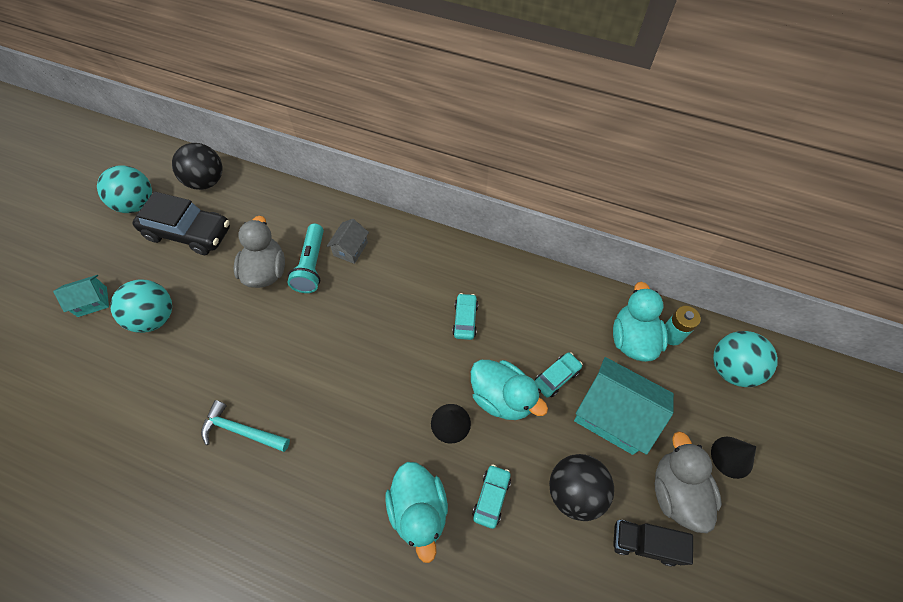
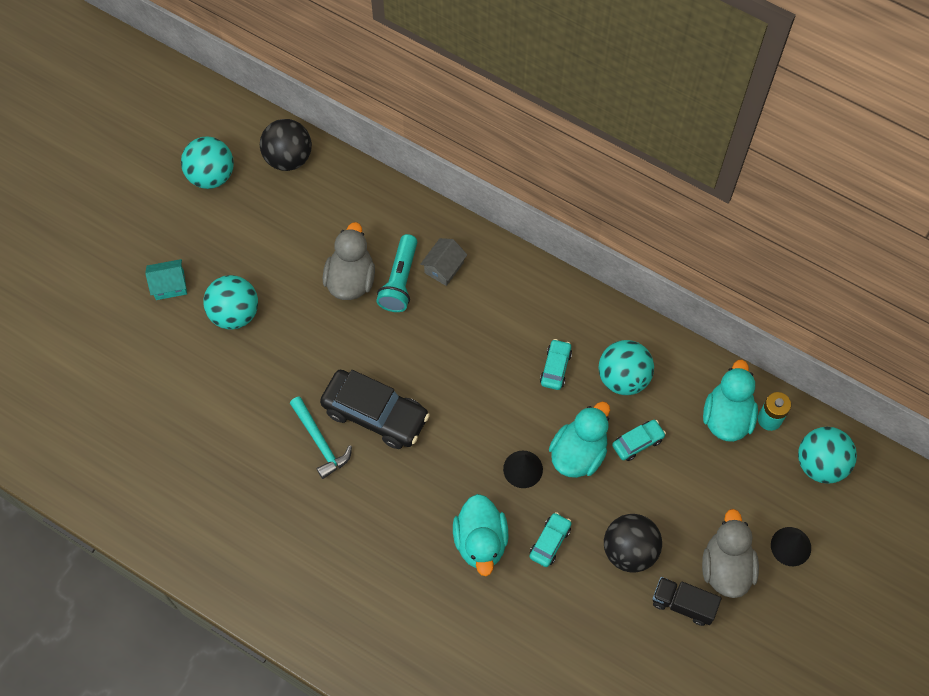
camera: 10 degrees right, 5 degrees up
(188, 233) = (268, 220): black car -> black car (375, 414)
(241, 430) = (320, 442): turquoise hammer -> turquoise hammer turned 150 degrees counterclockwise
(502, 397) = (578, 453): turquoise duck -> turquoise duck turned 105 degrees counterclockwise
(529, 319) = (623, 377): none -> turquoise ball
(613, 415) = (685, 488): turquoise house -> none

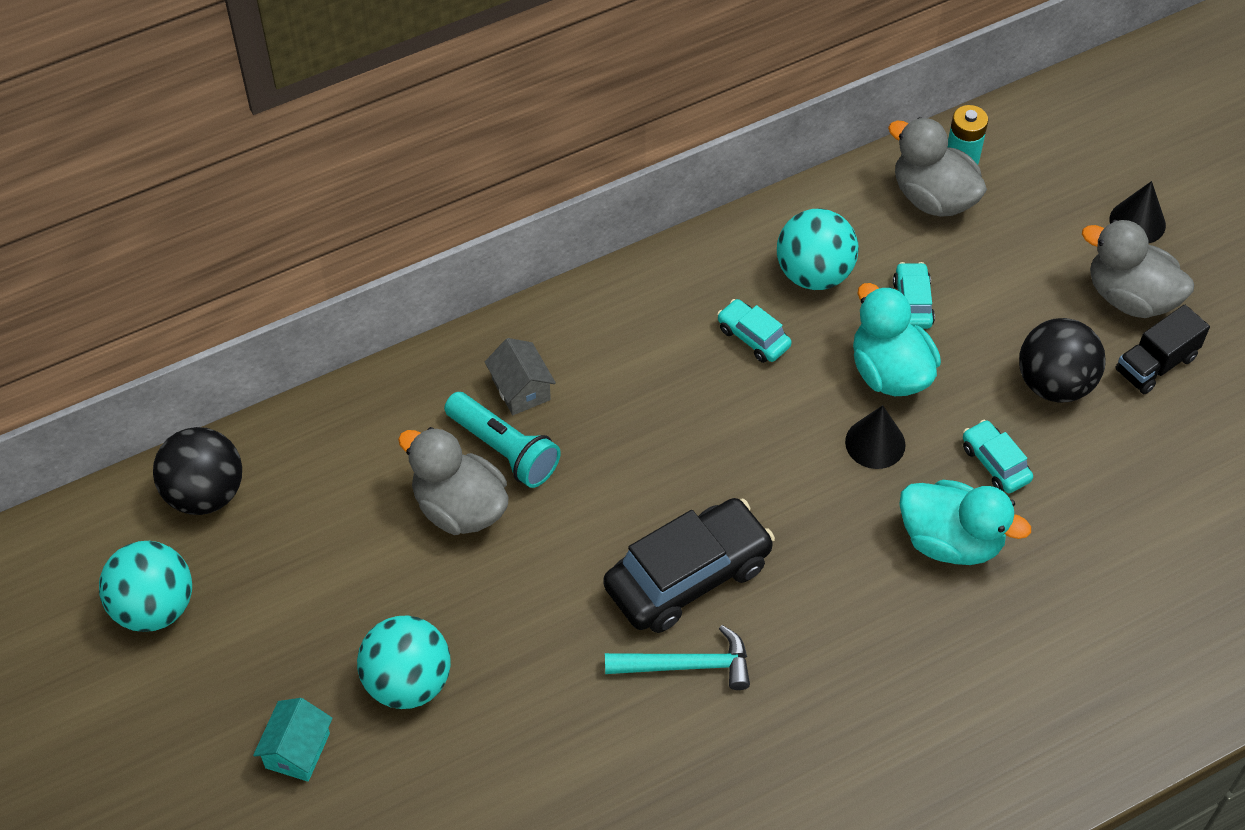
camera: 60 degrees left, 10 degrees down
(727, 417) = (933, 198): turquoise duck -> grey duck
(820, 464) = (1048, 142): turquoise ball -> none

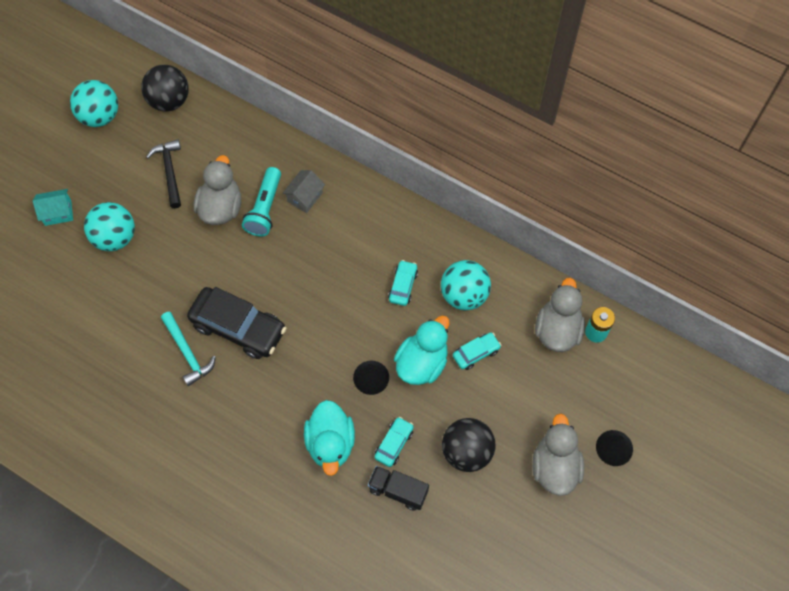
camera: 60 degrees right, 10 degrees up
(341, 550) = (170, 171): none -> black hammer
(1155, 364) = (515, 501): black truck -> black truck (398, 491)

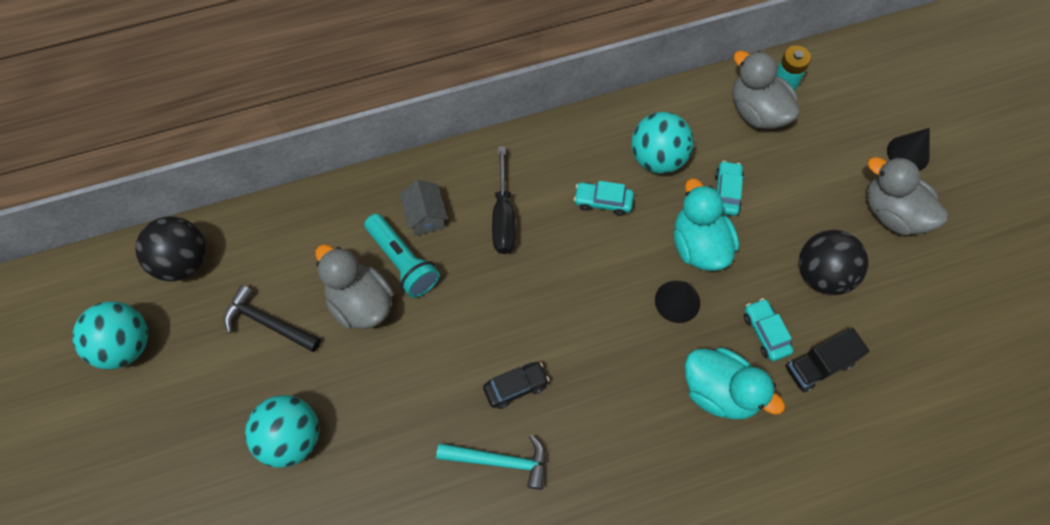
camera: 50 degrees left, 0 degrees up
(58, 213) = (199, 480): turquoise house -> none
(238, 327) = (516, 387): black car -> black car, size x0.49
(342, 239) = (503, 217): none -> black screwdriver
(403, 286) = (603, 202): turquoise car -> turquoise car turned 45 degrees counterclockwise

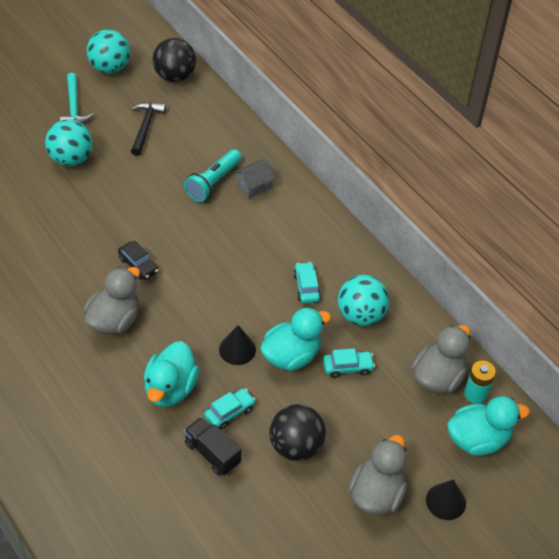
camera: 70 degrees right, 15 degrees down
(360, 303) = (174, 168): grey duck -> grey duck (114, 320)
(500, 461) = (82, 268): turquoise hammer -> turquoise hammer (74, 107)
(503, 217) = (270, 230): black screwdriver -> none
(839, 101) = (478, 440): none -> turquoise duck

